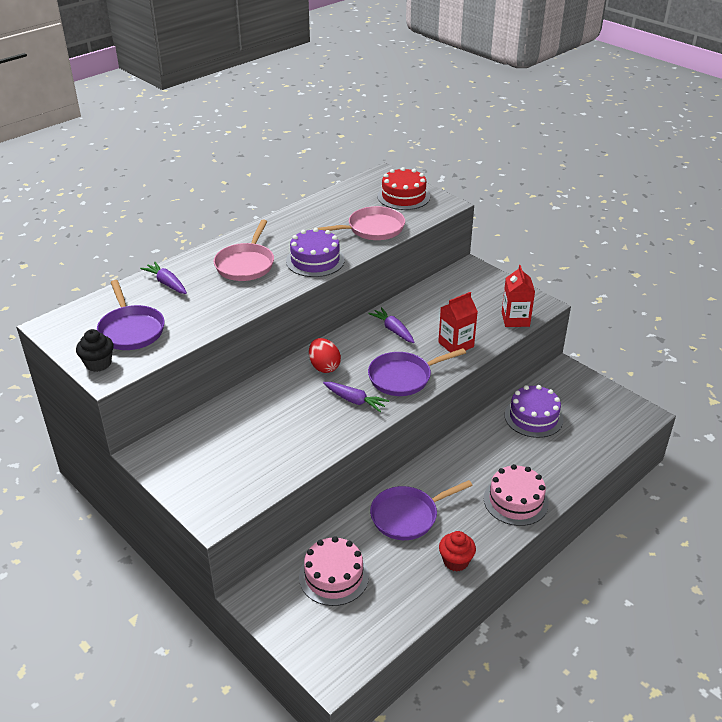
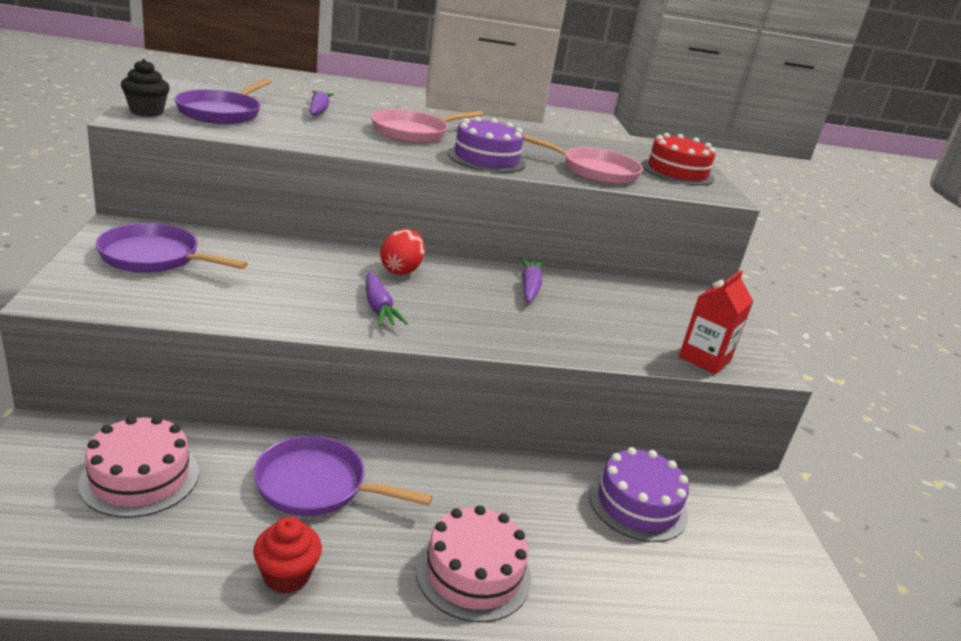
camera: 35 degrees right, 10 degrees down
(403, 377) = (469, 323): purple pan -> purple pan (155, 257)
(456, 344) = (584, 335): red carton -> none

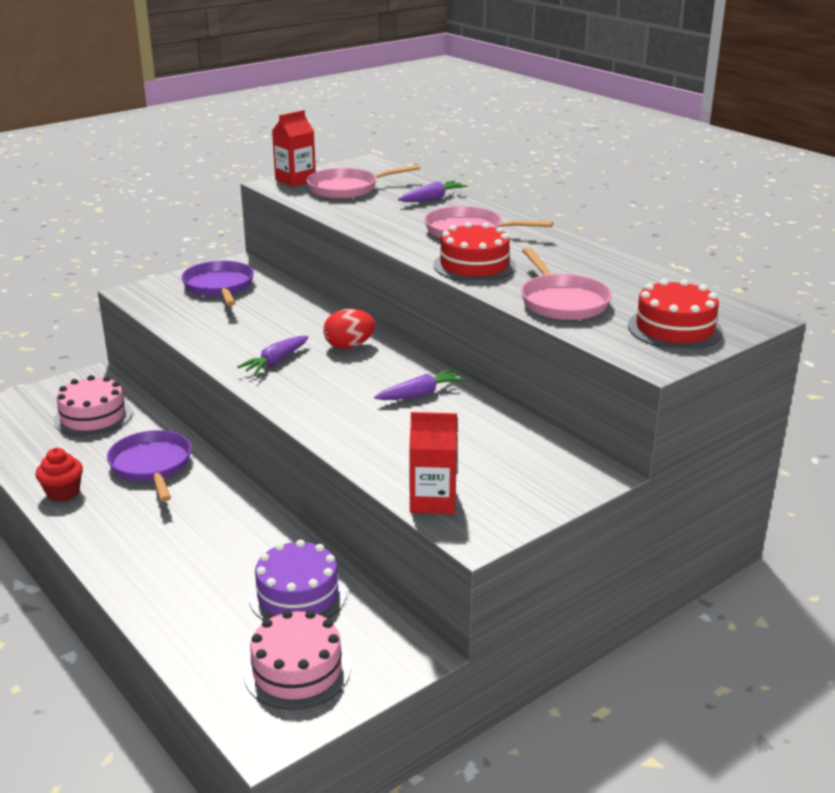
camera: 60 degrees right, 0 degrees up
(147, 112) = (295, 180): black cupcake -> red carton
(222, 112) = (347, 189): purple pan -> pink pan
(473, 573) = (133, 551): pink cake -> pink cake (297, 670)
(486, 158) = (474, 265): purple cake -> red cake

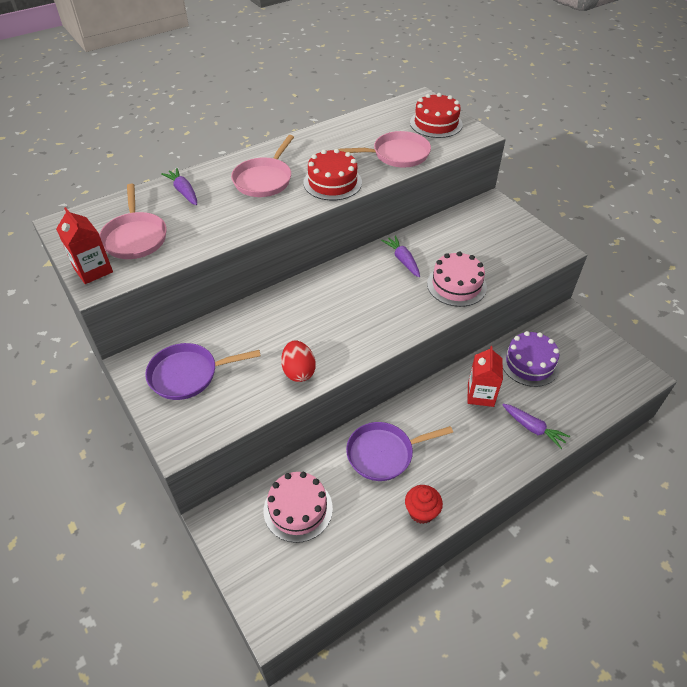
camera: 85 degrees left, 20 degrees up
(275, 362) = (348, 332): purple carrot -> purple carrot (533, 428)
(297, 670) = (593, 363): pink cake -> pink cake (456, 285)
(349, 346) = (326, 291): red egg -> red egg (298, 371)
(433, 501) = (527, 263): red carton -> red carton (480, 395)

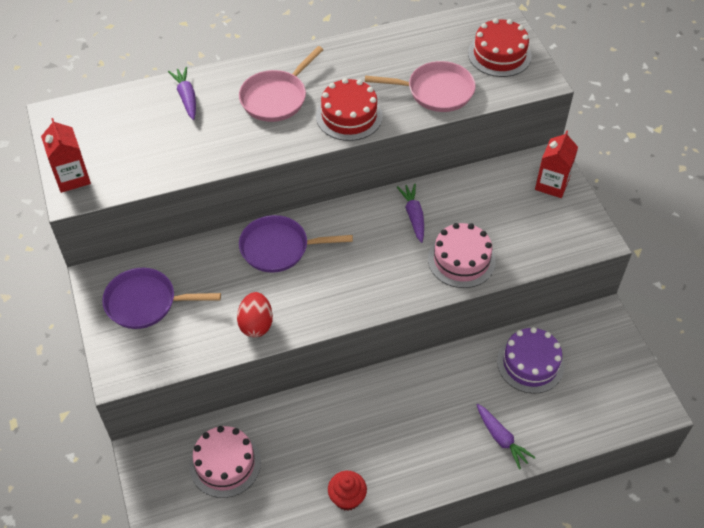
camera: 15 degrees right, 5 degrees up
(135, 237) = (122, 146): pink pan -> none
(384, 453) = (331, 428): purple pan -> purple pan (279, 248)
(480, 395) = (459, 387): red carton -> red carton (552, 184)

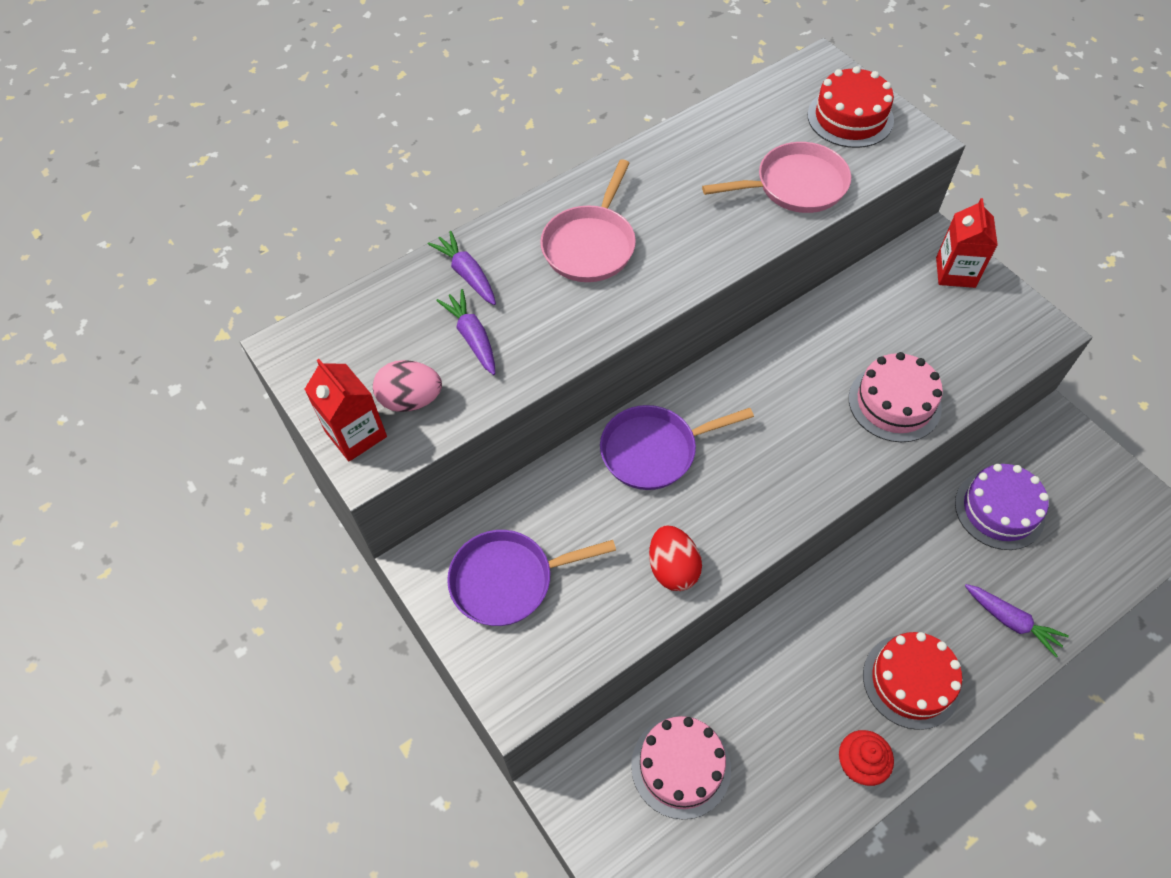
camera: 15 degrees left, 5 degrees up
(115, 166) = (411, 400): none -> pink egg
(349, 116) = (700, 247): red cake -> red cake (911, 681)
(413, 216) = (807, 359): purple carrot -> purple carrot (472, 337)

